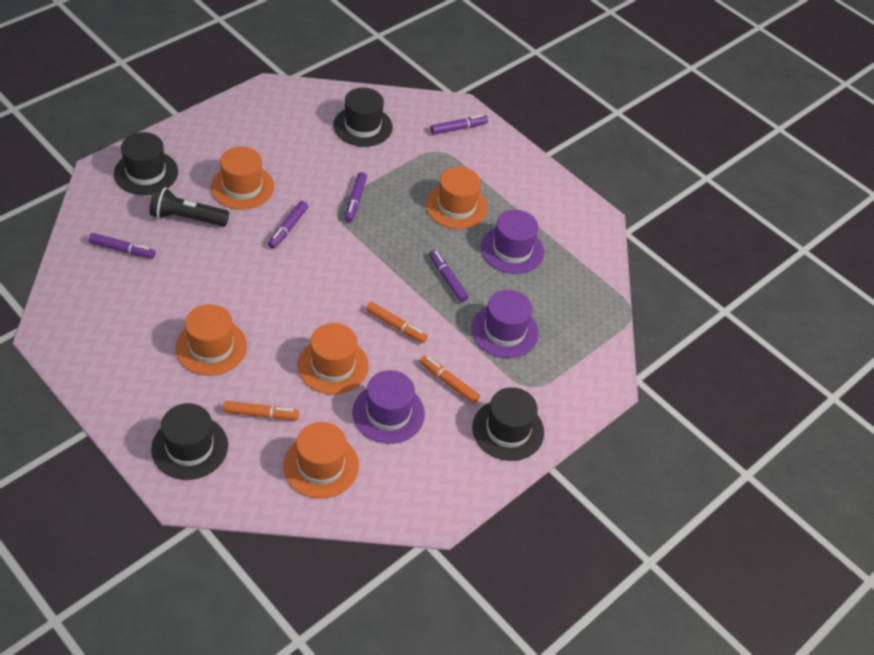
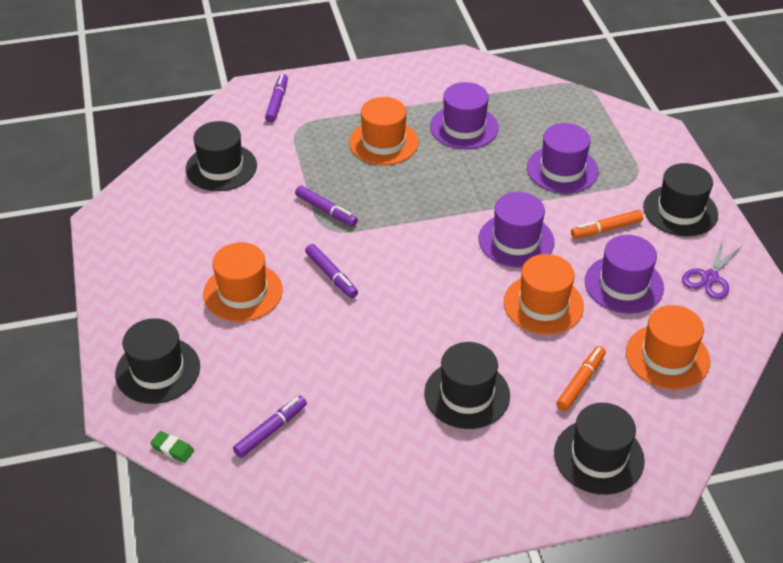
camera: 55 degrees left, 5 degrees down
(83, 207) = (172, 449): none -> green eraser
(187, 218) = (259, 355): black flashlight -> none
(211, 347) = (467, 394): orange hat -> black hat
(396, 326) = (516, 240): orange marker -> purple hat
(434, 473) = (710, 278): none -> purple scissors
(447, 279) = (475, 183): purple marker -> none

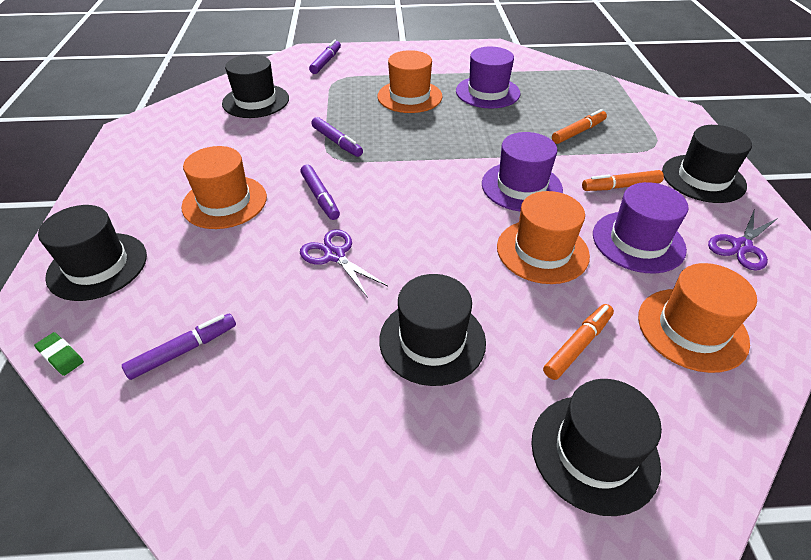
camera: 10 degrees right, 0 degrees up
(365, 332) = (335, 255): none -> purple scissors
(562, 169) = (578, 132): purple hat -> orange marker

